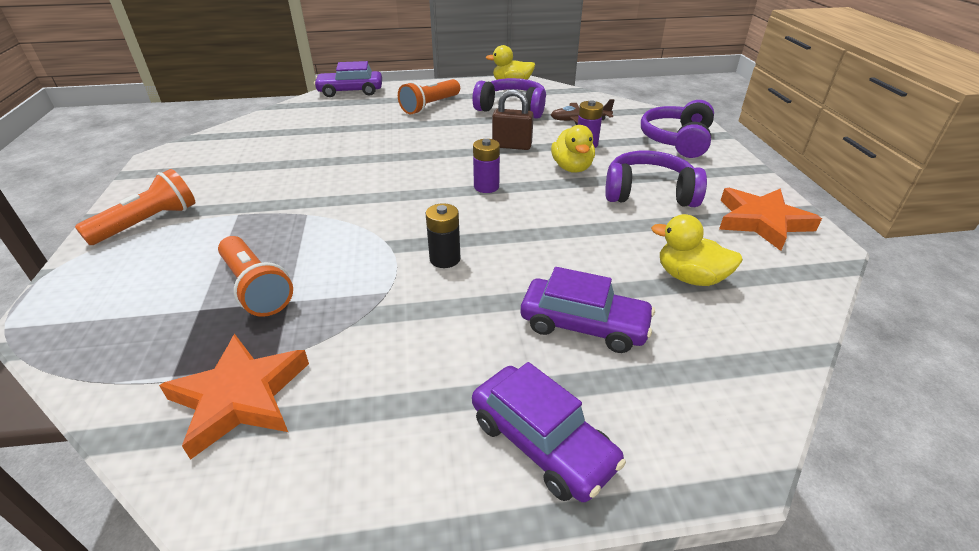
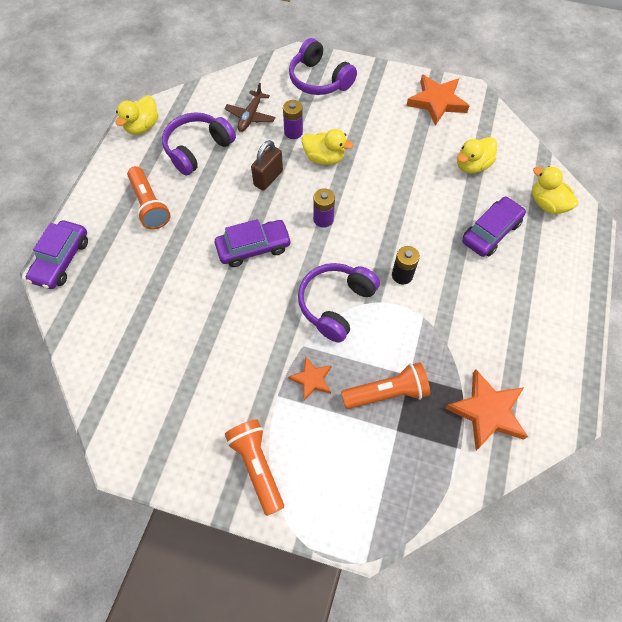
camera: 65 degrees left, 25 degrees up
(263, 230) = (312, 379): none -> orange star
(542, 442) = (559, 284): purple car -> purple car (253, 247)
(649, 193) = (380, 135): purple headphones -> purple headphones (336, 304)
(707, 383) = (547, 204): none -> yellow duck

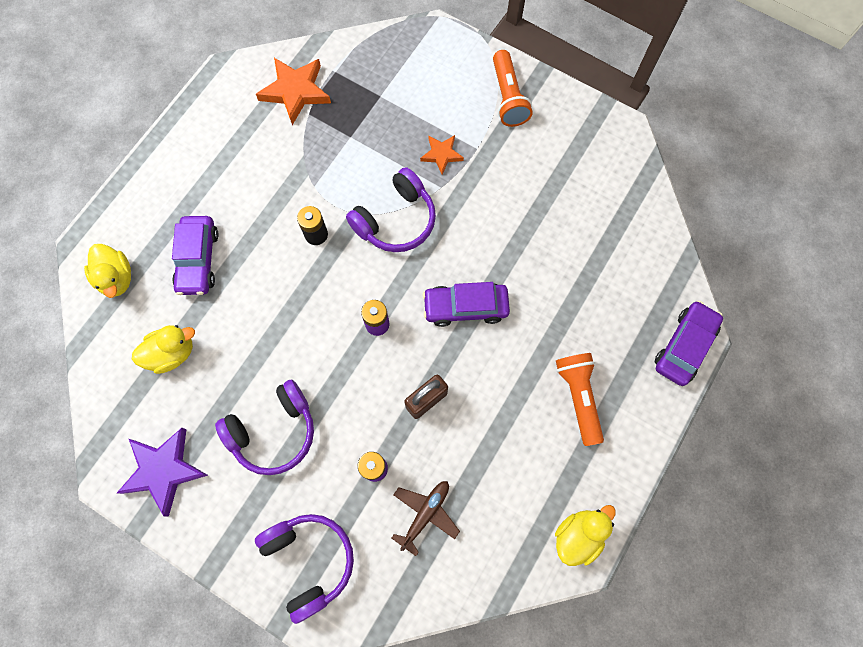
camera: 165 degrees left, 10 degrees up
(198, 149) = (507, 472): purple headphones -> purple headphones (274, 431)
(324, 158) = (348, 413): yellow duck -> none
(387, 393) = (376, 127): orange flashlight -> none
(437, 102) = (164, 470): orange star -> purple star
(490, 232) = (198, 260): purple car -> purple car turned 60 degrees counterclockwise

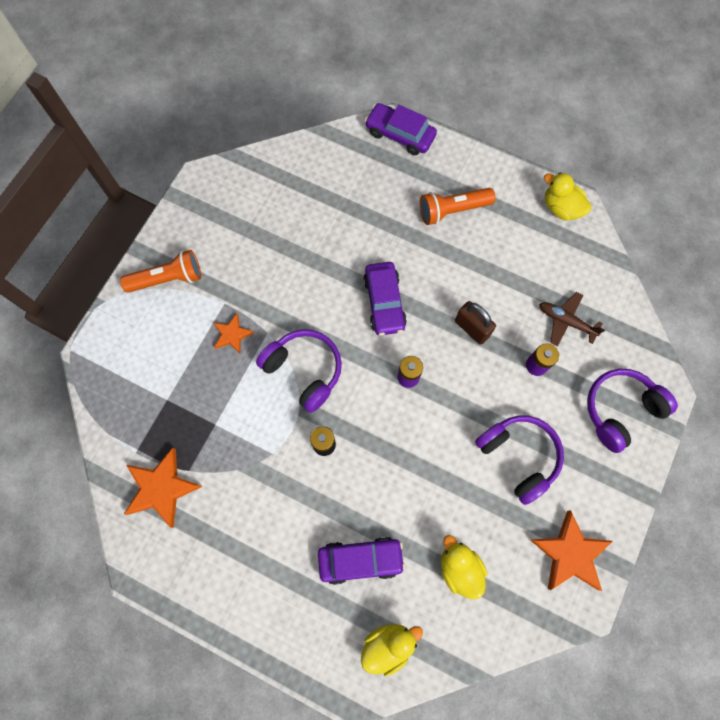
camera: 95 degrees left, 0 degrees up
(164, 470) = (570, 553): purple star -> orange star

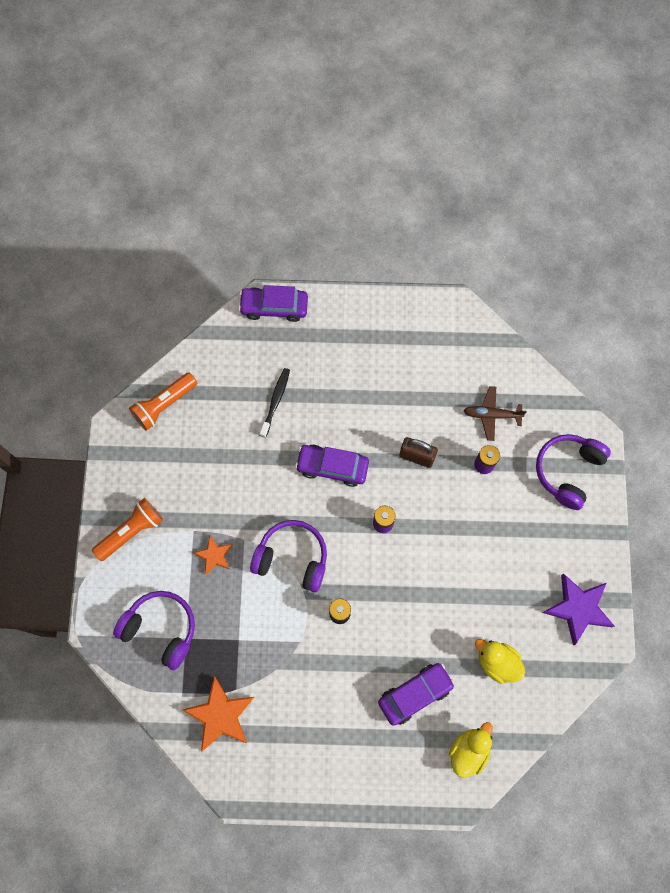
camera: 25 degrees left, 0 degrees up
(360, 219) = (275, 401): none -> black toothbrush
(384, 302) = (332, 467): purple car -> purple car turned 135 degrees clockwise
(452, 210) = (352, 358): orange flashlight -> orange flashlight (164, 405)
(518, 456) = (503, 548): purple headphones -> purple headphones (161, 629)
(561, 208) = (444, 315): yellow duck -> none
(570, 553) = (578, 608): orange star -> purple star

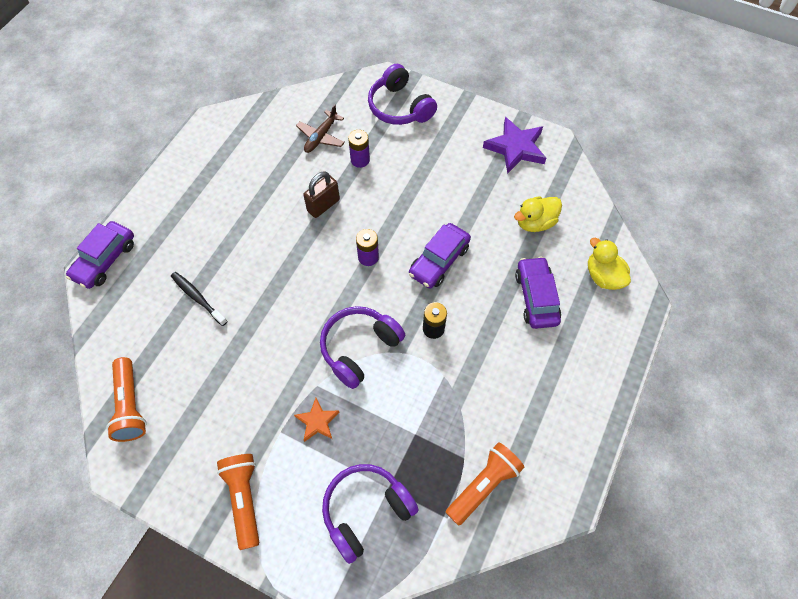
camera: 65 degrees left, 10 degrees down
(220, 715) = (483, 485): orange star -> orange flashlight
(332, 467) = (292, 276): purple car -> purple car (439, 261)

